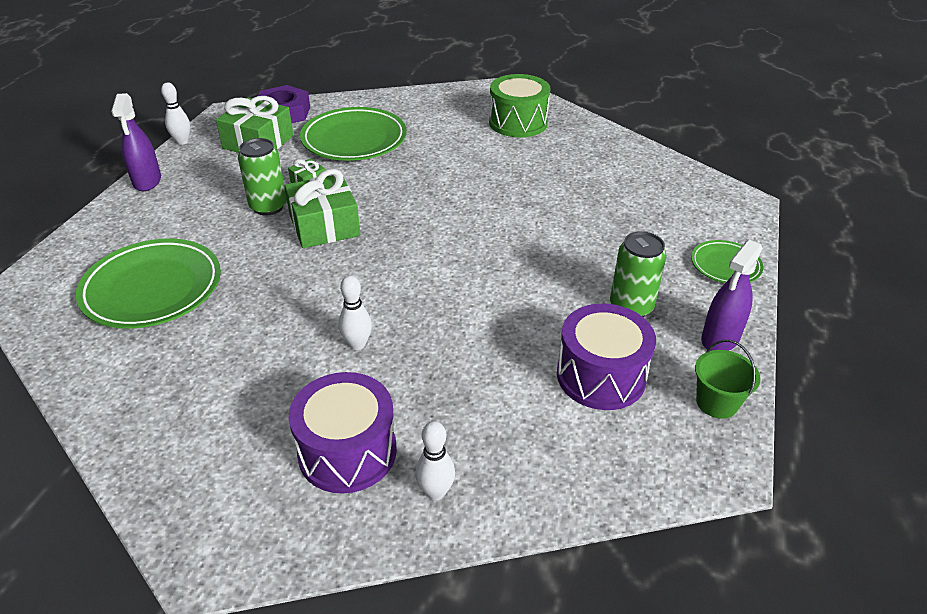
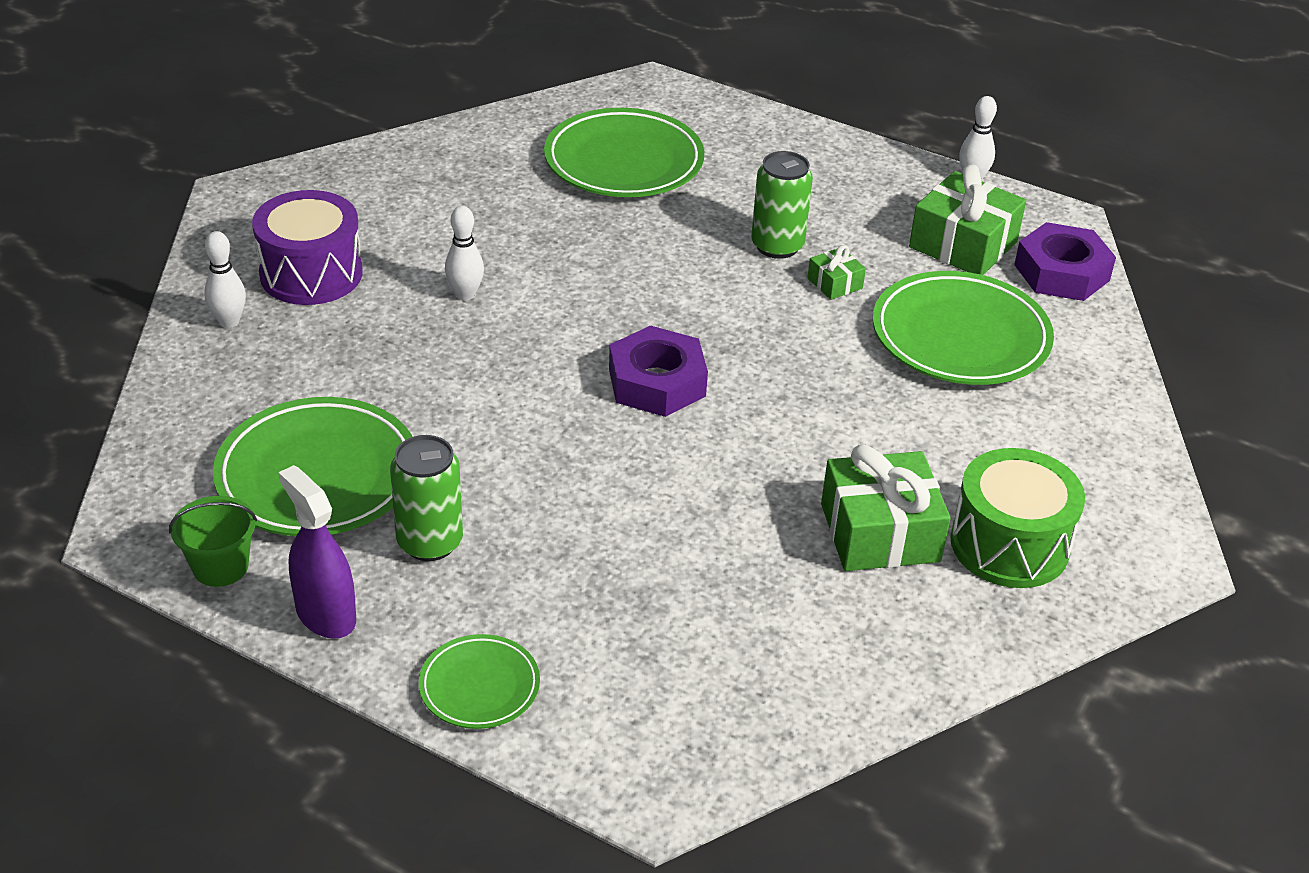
camera: 100 degrees right, 0 degrees up
(147, 181) = (864, 154): purple spray bottle -> none
(324, 225) = (717, 289): green gift -> green gift (880, 532)
(434, 238) = (657, 382): none -> purple nut
(601, 376) = (318, 476): purple drum -> green plate

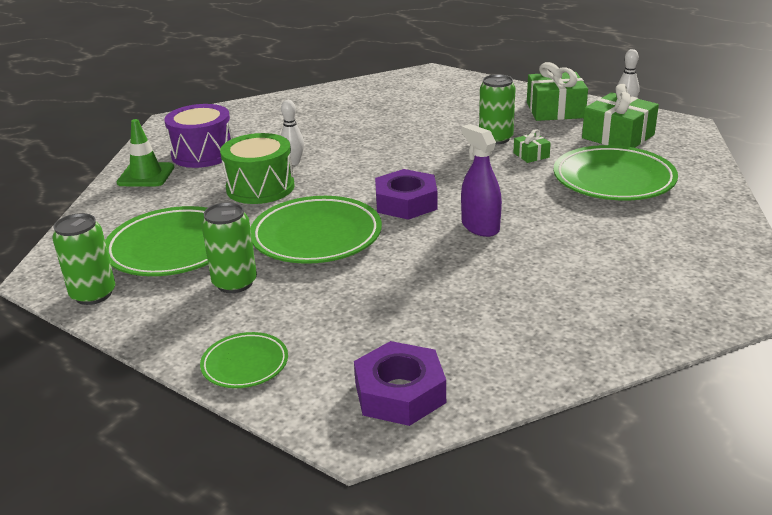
camera: 10 degrees right, 10 degrees down
(220, 566) = (93, 294): green bucket -> green can
(229, 321) = (146, 175): white bowling pin -> green traffic cone
(325, 615) = (152, 321): purple spray bottle -> purple spray bottle (480, 227)
(624, 162) = (406, 103): green plate -> green plate (316, 236)
(880, 532) = (549, 281): green gift -> green gift (555, 110)
(1009, 544) = (644, 288): green drum -> green drum (260, 187)
(1061, 272) = (684, 149): purple nut -> purple nut (399, 393)

